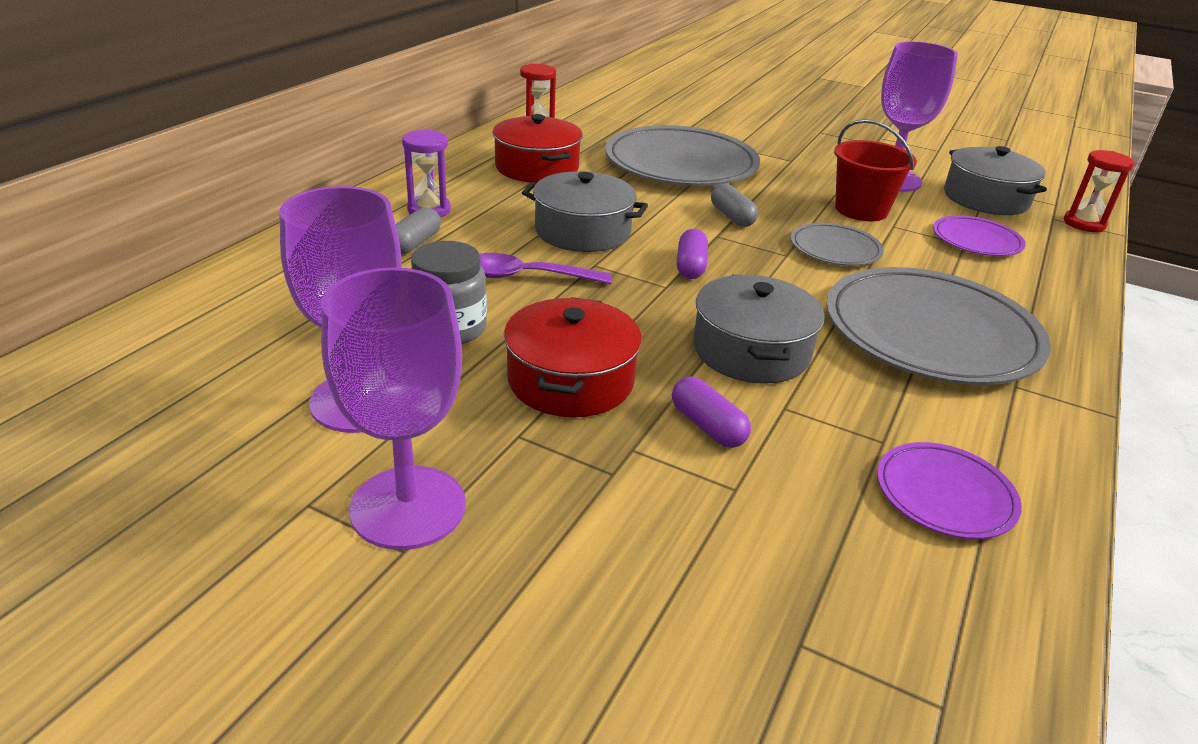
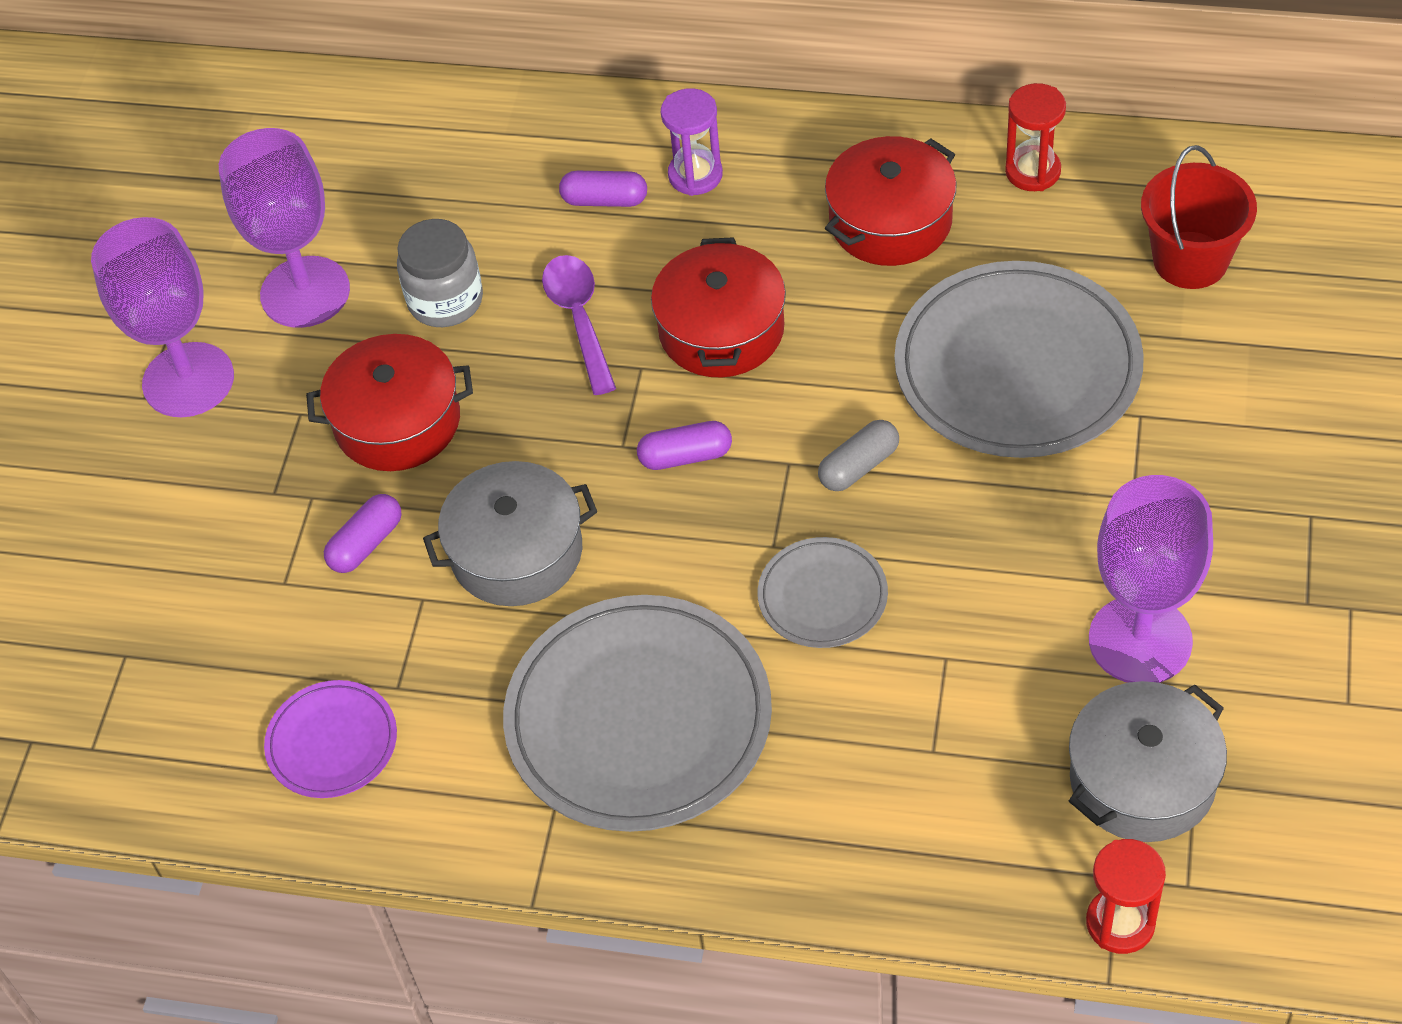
camera: 80 degrees right, 20 degrees up
(414, 243) = (605, 200): grey capsule -> purple capsule
(582, 231) = (721, 330): grey pot -> red pot
(861, 210) = (981, 612): red bucket -> red bucket (1190, 260)
(976, 240) = (955, 766): purple plate -> none

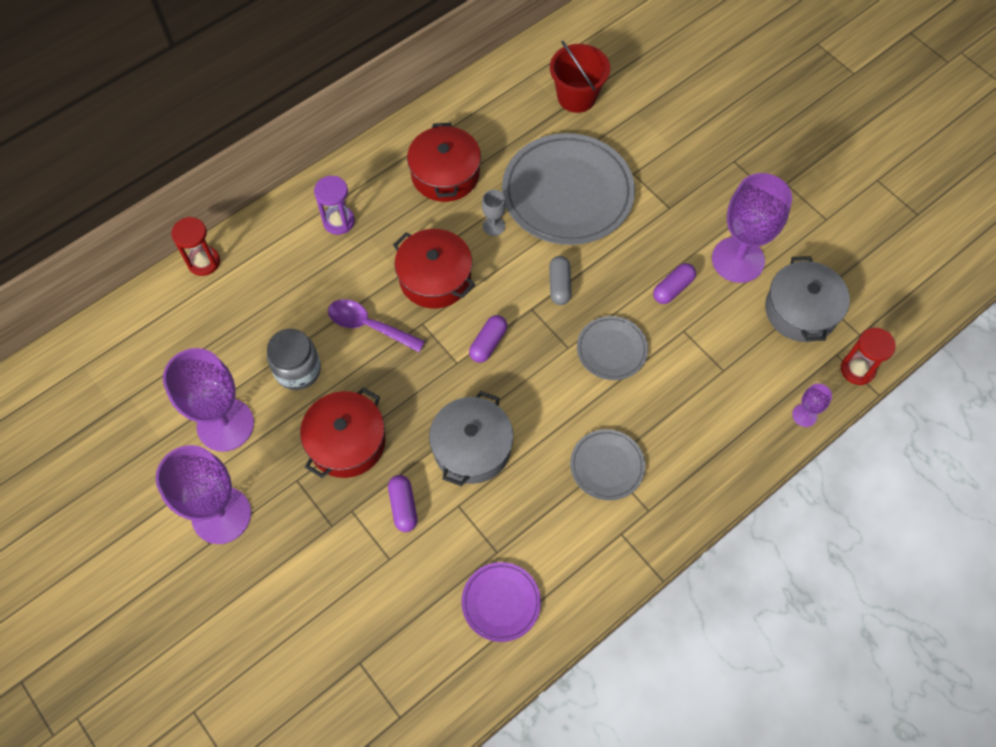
camera: 55 degrees left, 10 degrees up
(605, 200) = (312, 265): purple capsule -> purple capsule (672, 288)
(638, 719) = (607, 466): grey plate -> grey plate, size x0.50
(870, 329) = (494, 226): none -> grey goblet
(966, 904) = (804, 415): none -> purple goblet
(1033, 171) = (475, 108): red hourglass -> red hourglass (204, 262)

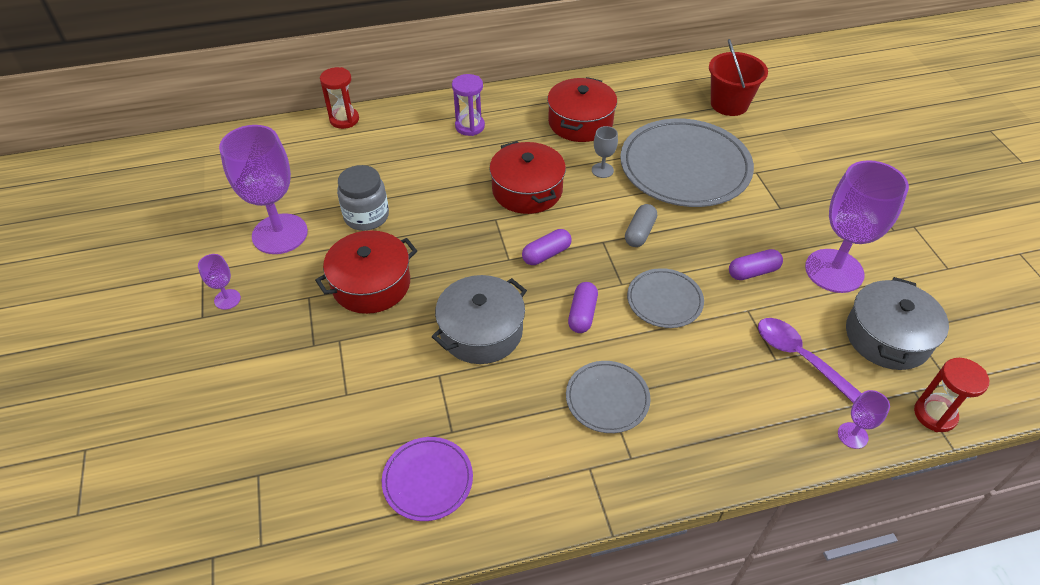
camera: 25 degrees right, 15 degrees down
(221, 515) = (227, 299): purple goblet -> purple goblet, size x0.44
(369, 326) = (447, 205): purple spoon -> purple spoon (798, 356)
(403, 506) = (387, 355): purple capsule -> purple capsule (582, 314)

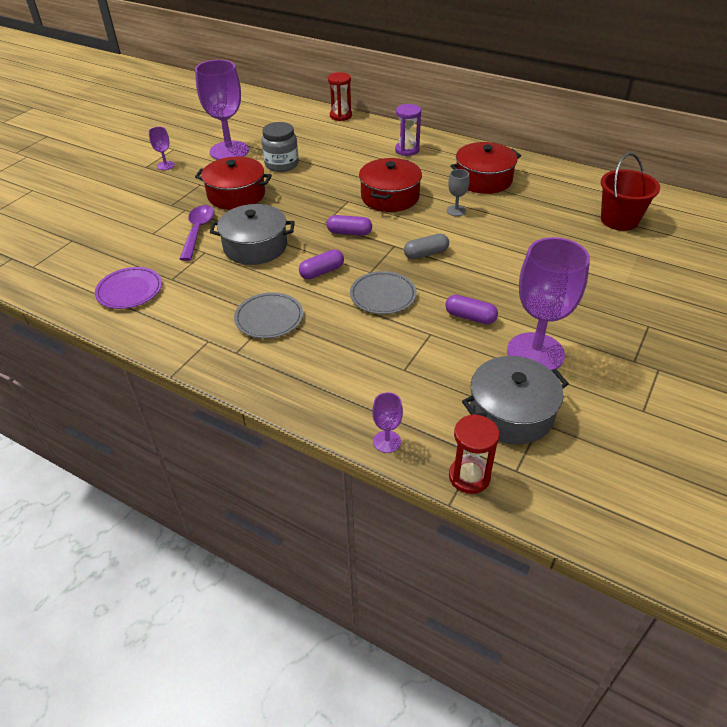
camera: 45 degrees right, 5 degrees down
(685, 167) = (519, 237): grey plate -> none
(798, 356) = (423, 378): purple spoon -> purple spoon (198, 231)

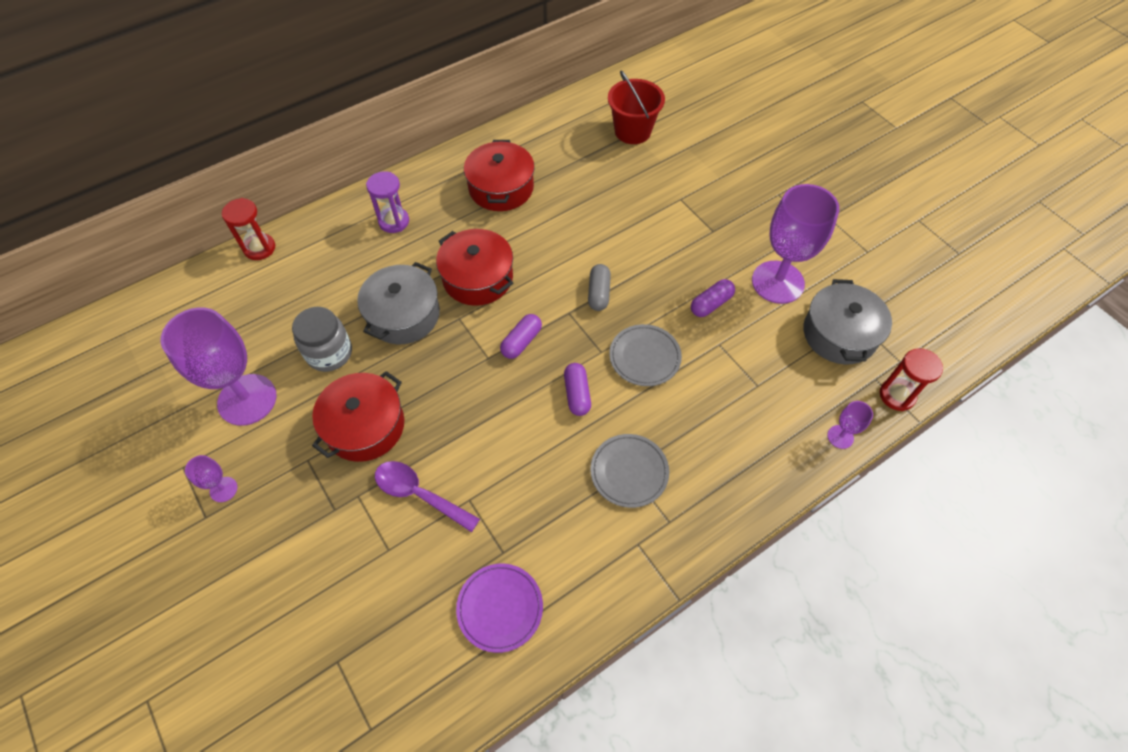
camera: 65 degrees left, 15 degrees up
(255, 246) = (491, 442): grey pot -> grey pot (403, 315)
(456, 210) = (541, 236): grey goblet -> none

